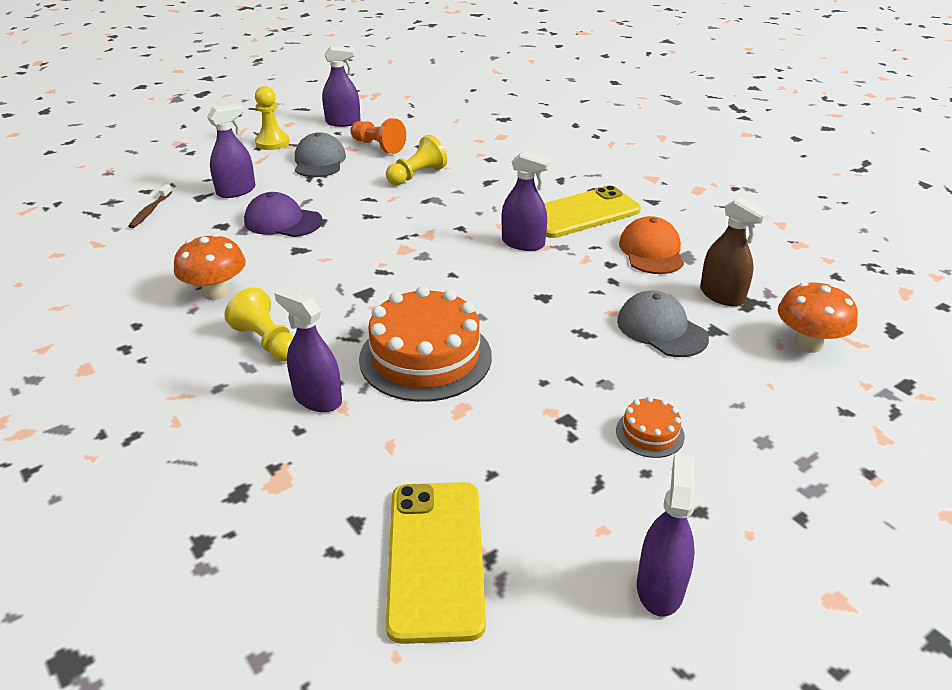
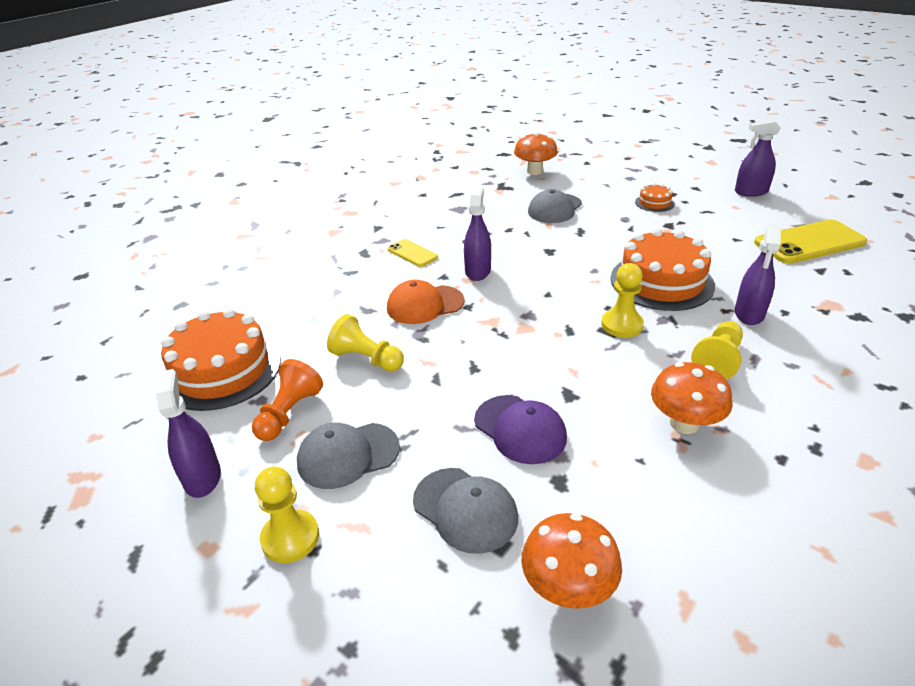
camera: 105 degrees left, 0 degrees up
(150, 211) = (568, 588): brown toothbrush -> orange mushroom
(236, 191) = (465, 509): purple spray bottle -> grey cap
(283, 221) = (520, 429): purple cap -> purple cap turned 45 degrees counterclockwise
(366, 303) = (622, 325): none -> yellow pawn
(445, 127) = (222, 370): none -> orange cake
(582, 213) = (412, 253): yellow phone -> yellow phone, size x0.52
(651, 251) = (458, 220): orange cap -> orange cap (425, 305)
(722, 295) = (501, 195): brown spray bottle -> none

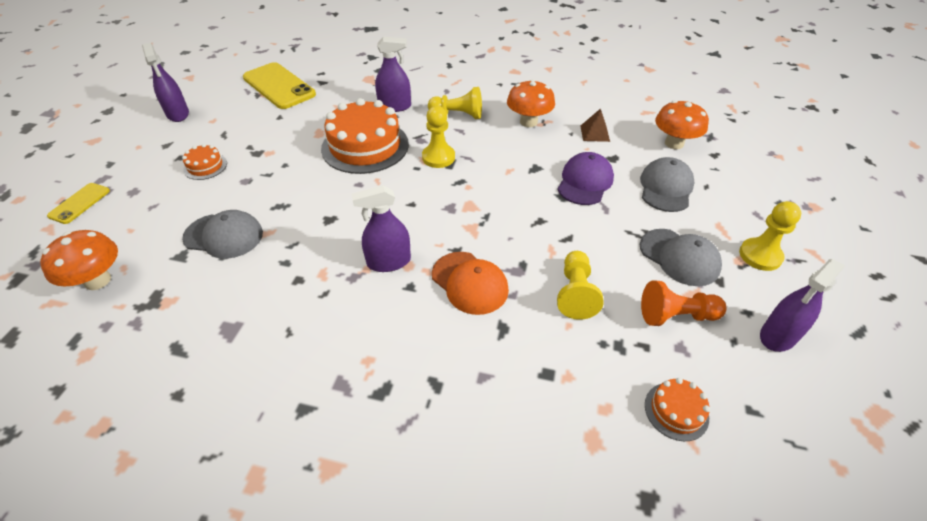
camera: 115 degrees left, 10 degrees up
(222, 370) = (676, 411): orange cake -> orange cake, size x0.46
(412, 253) = (368, 335): yellow phone -> yellow phone (79, 203)
(632, 489) = (594, 133): none -> brown pyramid

